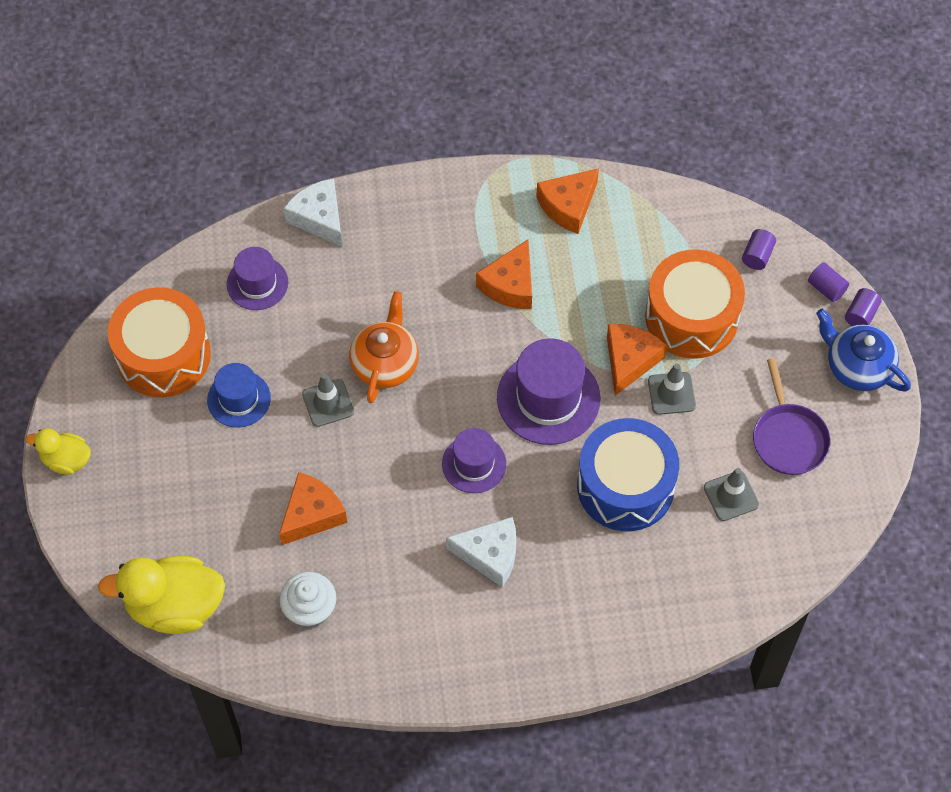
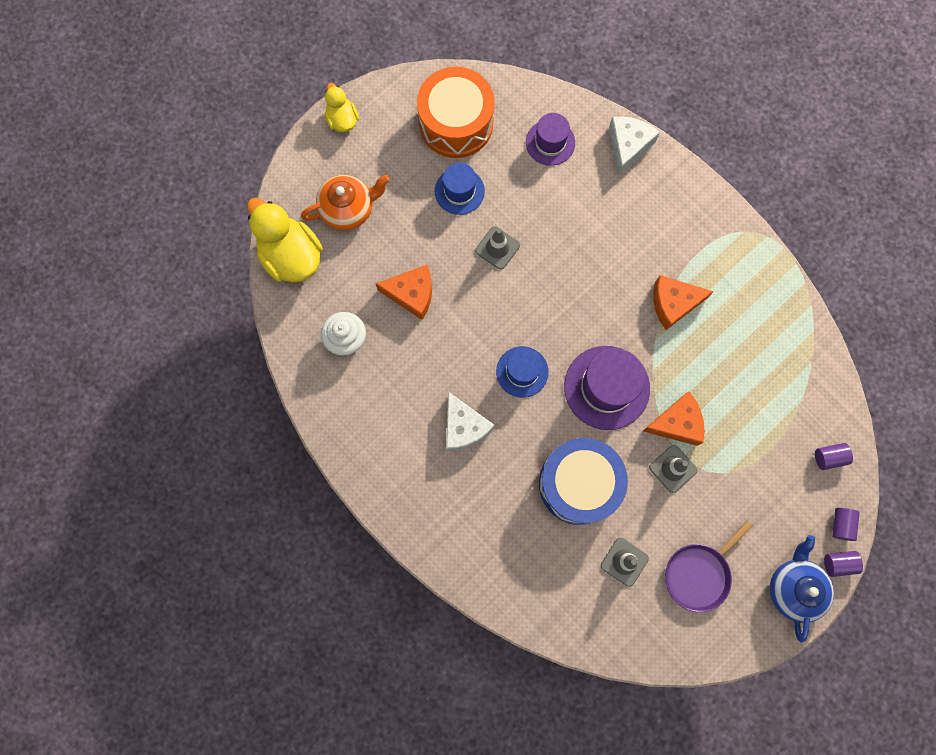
camera: 55 degrees right, 15 degrees up
(385, 363) = (553, 263): orange teapot -> orange teapot (348, 209)
(474, 464) = (522, 371): purple hat -> blue hat
(568, 206) = (765, 300): orange cheese -> none
(691, 317) = (743, 443): orange drum -> none

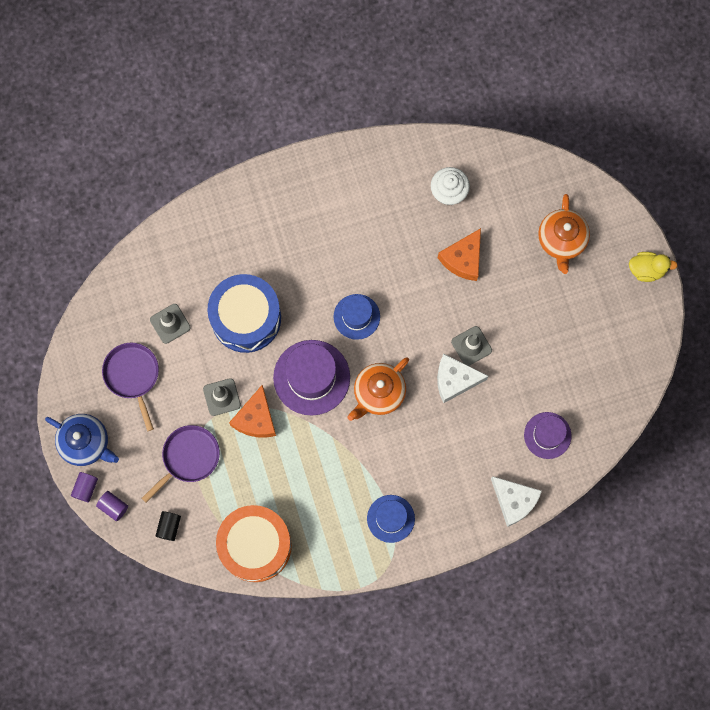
camera: 115 degrees right, 0 degrees up
(291, 256) = (540, 178): yellow duck -> none
(456, 123) = (601, 363): orange drum -> orange drum (255, 545)
(459, 191) = (537, 338): blue hat -> blue hat (390, 518)
(464, 427) = (333, 251): white cheese -> white cheese (455, 380)
(589, 315) = (378, 393): none -> orange teapot
(673, 303) = (355, 467): orange cheese -> none
(751, 472) = (188, 457): none -> purple pan
(829, 457) = (169, 527): purple cylinder -> black cylinder

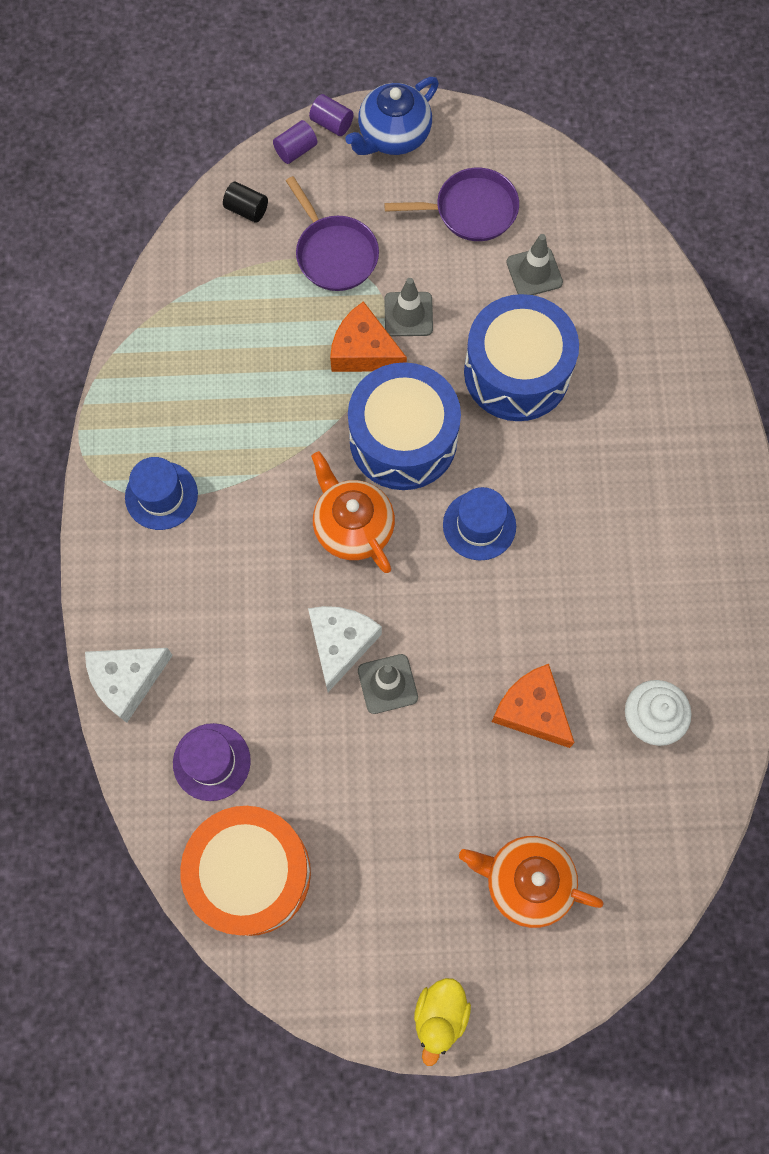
camera: 105 degrees right, 5 degrees down
(255, 545) = (184, 309): orange drum -> orange drum (251, 873)
(311, 377) = (403, 439): purple hat -> blue drum

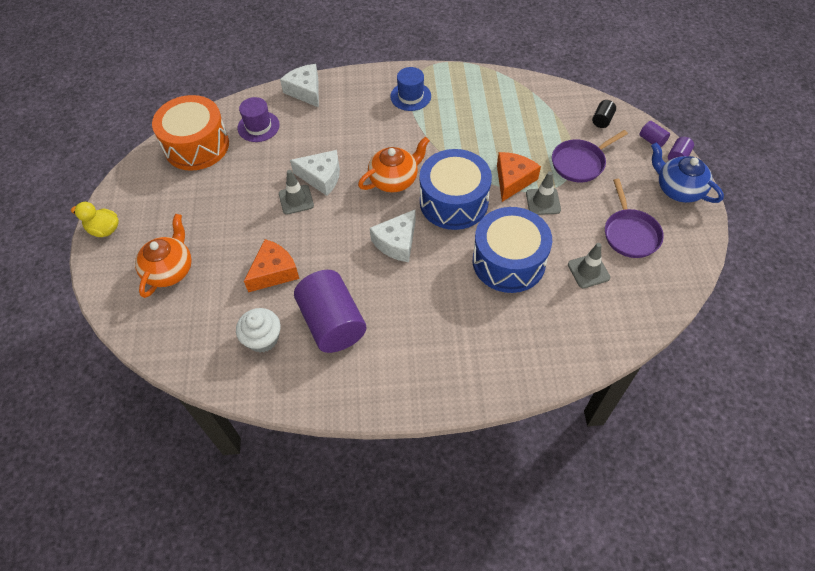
camera: 90 degrees right, 15 degrees down
(479, 525) = (397, 242): blue hat -> white cheese
(622, 618) = (332, 323): none -> purple cylinder

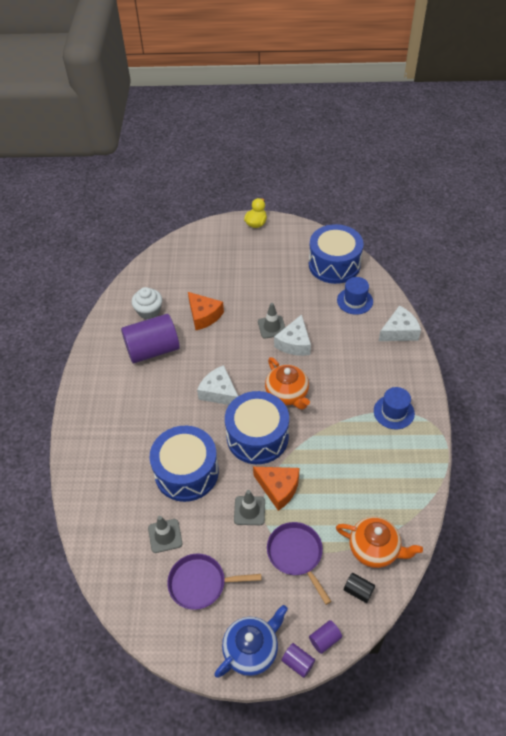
camera: 95 degrees right, 5 degrees down
(170, 270) = (216, 259): orange teapot -> orange teapot (375, 549)
(196, 146) = (334, 264): orange drum -> blue drum
(258, 126) = (355, 301): purple hat -> blue hat

